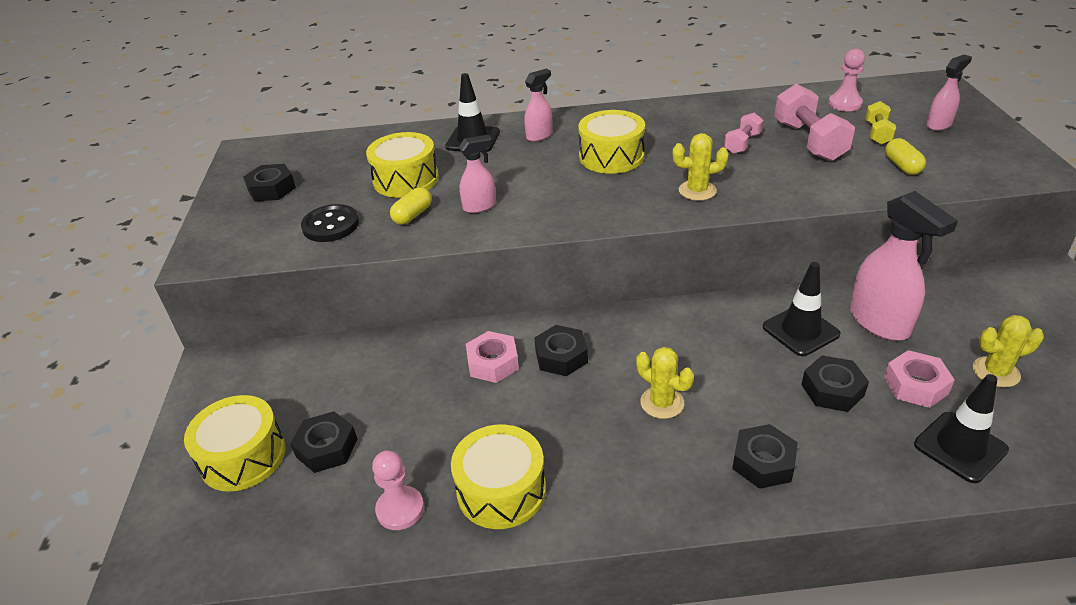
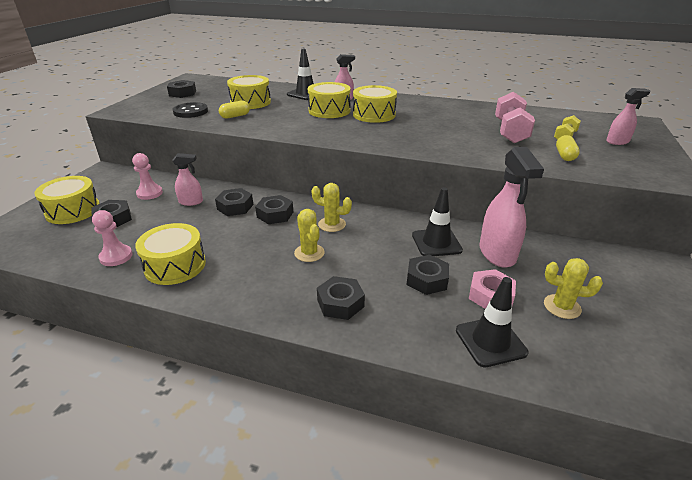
camera: 20 degrees right, 5 degrees down
(480, 206) = (274, 120): pink spray bottle -> pink spray bottle (191, 202)
(493, 363) = (235, 207): pink nut -> black nut
(542, 165) = (329, 111): none -> yellow drum
(697, 191) = (407, 139): yellow cactus -> yellow cactus (332, 224)
(742, 143) = (463, 124): pink dumbbell -> none
(845, 104) = (557, 120): pink pawn -> pink pawn (149, 193)

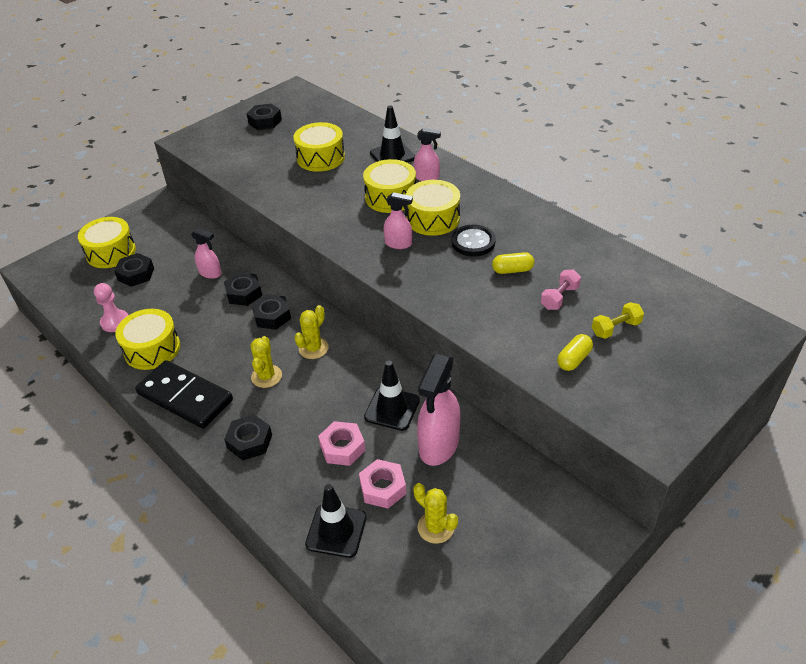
camera: 30 degrees right, 10 degrees up
(149, 193) = (182, 249): pink pawn -> none
(190, 112) = (250, 160): black button -> black button (473, 242)
(235, 116) = (286, 181): yellow capsule -> yellow capsule (512, 270)
(242, 291) = (185, 397): none -> black domino
(332, 224) = (313, 348): yellow cactus -> yellow cactus turned 75 degrees clockwise
(427, 280) = (342, 447): black nut -> pink nut
(510, 132) = (559, 297): pink dumbbell -> pink dumbbell, size x0.56
(617, 142) = (674, 358): pink spray bottle -> pink spray bottle (398, 244)

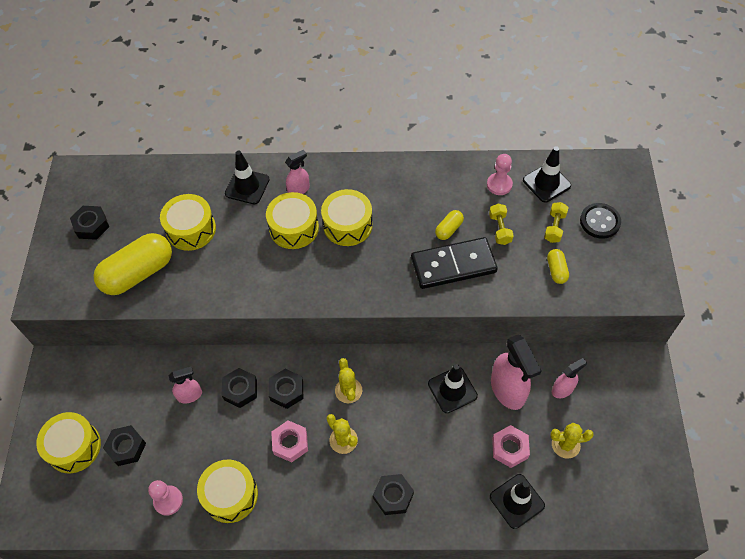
camera: 45 degrees left, 15 degrees up
(185, 397) = (306, 507): black domino -> black domino (453, 265)
(255, 161) = (138, 273): none -> yellow capsule
(342, 447) = (455, 444): pink nut -> pink nut (290, 443)
(398, 244) = (350, 266): pink spray bottle -> pink spray bottle (563, 389)
(473, 242) = (398, 225): black button -> black button (600, 222)
(559, 297) = (500, 229): pink dumbbell -> yellow dumbbell
(602, 268) = (499, 185): none -> pink pawn
(652, 293) = (546, 183): none -> black traffic cone

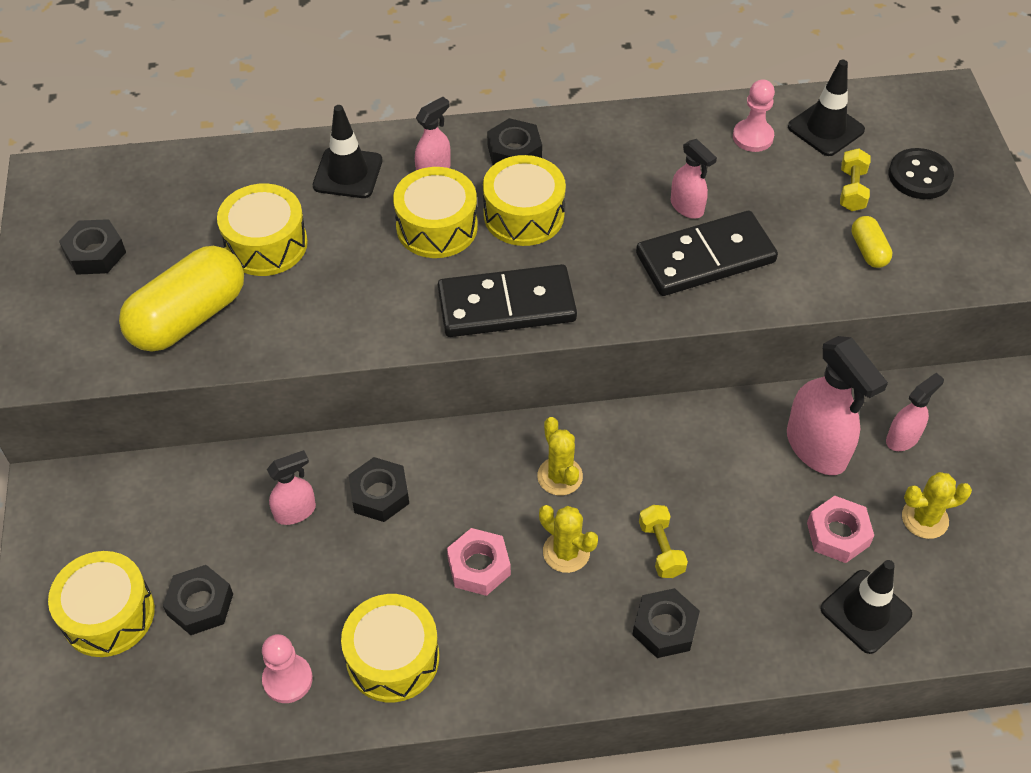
camera: 10 degrees left, 5 degrees down
(286, 391) = (457, 487): black nut -> black nut (514, 152)
(326, 285) = (506, 306): none -> black domino
(448, 229) = (687, 207): yellow capsule -> pink spray bottle
(452, 390) = (728, 457): black traffic cone -> none
(500, 229) = (767, 200): yellow dumbbell -> yellow dumbbell (661, 549)

